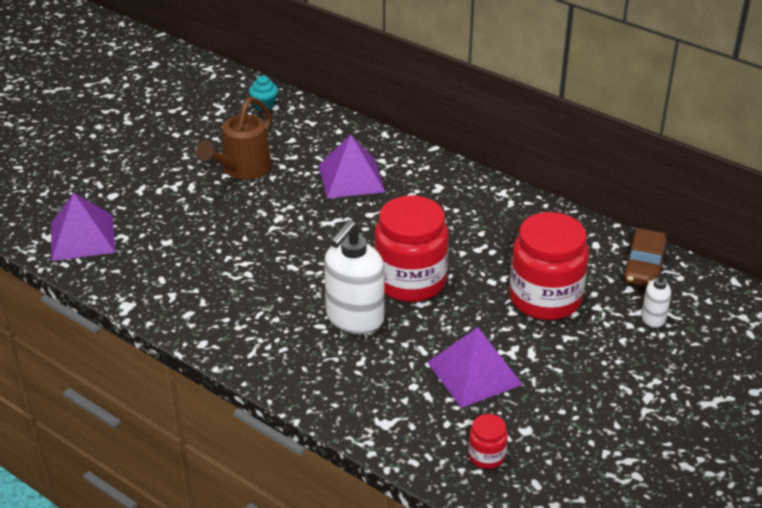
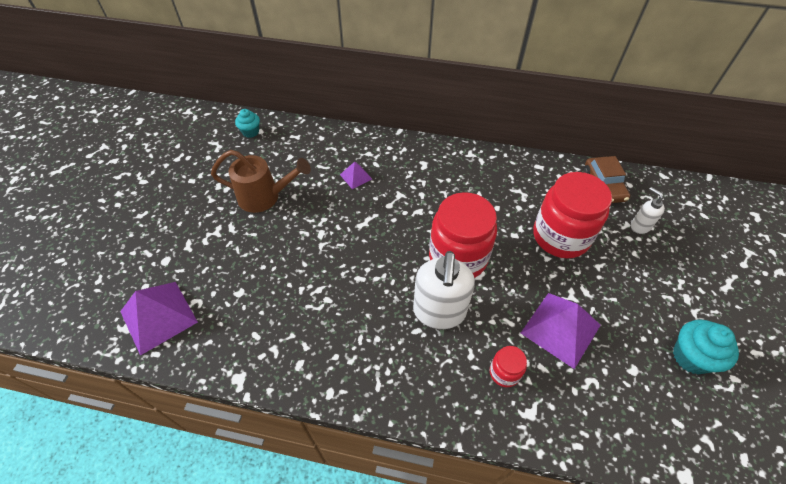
camera: 25 degrees left, 15 degrees up
(242, 169) = (265, 197): brown watering can -> brown watering can turned 90 degrees counterclockwise
(351, 178) = (356, 176): purple pyramid -> purple pyramid, size x0.51
(486, 456) = (625, 411): red jar -> red jar (504, 372)
(602, 442) = (691, 357): none -> turquoise cupcake
(653, 318) = (640, 226): white soap dispenser -> white soap dispenser turned 105 degrees counterclockwise

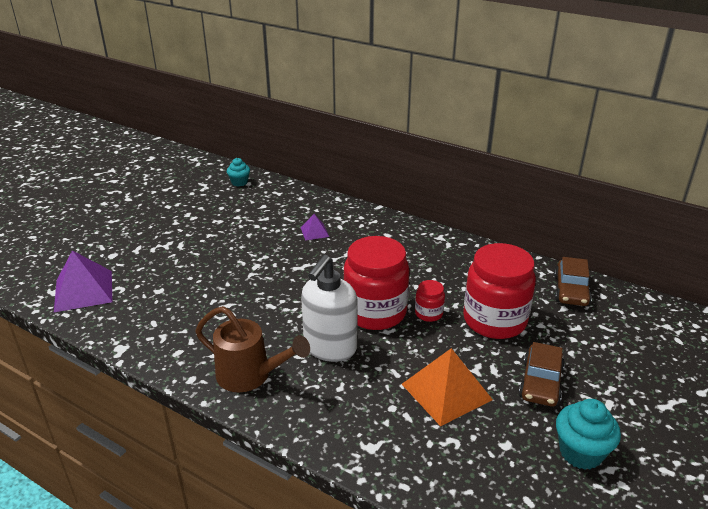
camera: 20 degrees right, 20 degrees down
(265, 197) = (223, 230): brown watering can -> brown watering can (250, 376)
(504, 372) = (365, 409): red jar -> red jar (428, 313)
(560, 329) = (446, 391): purple pyramid -> orange pyramid
(628, 294) = (540, 383): none -> brown car
(640, 226) = (592, 332): white soap dispenser -> none

